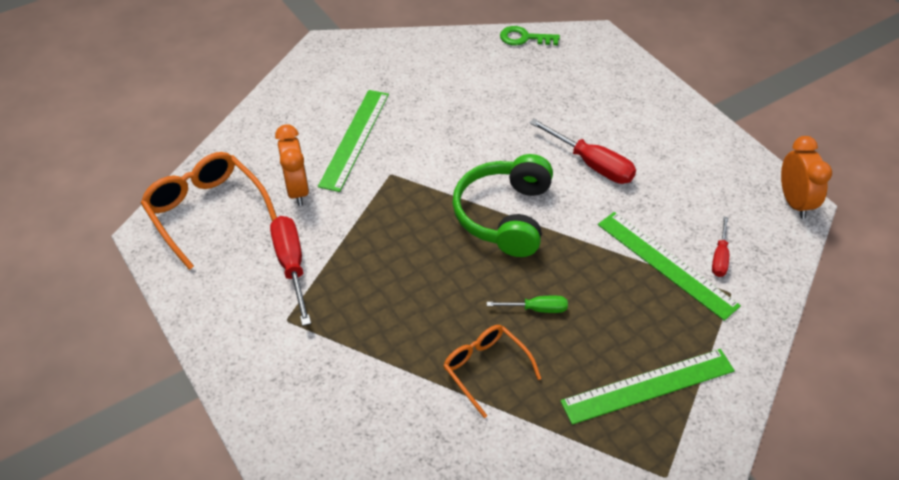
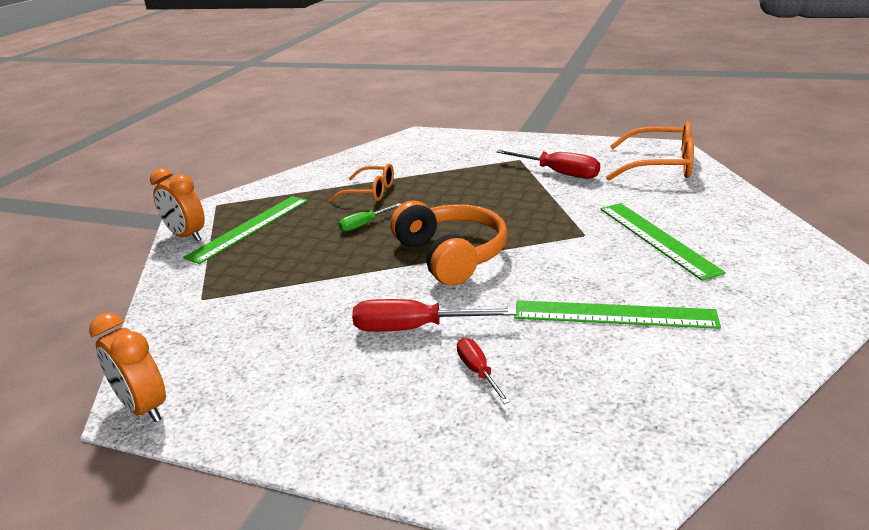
camera: 145 degrees right, 20 degrees down
(297, 190) = (630, 197): orange clock -> orange clock (186, 236)
(505, 216) = (451, 255): green headphones -> orange headphones
(524, 38) = (689, 434): green key -> none
(666, 264) = (275, 290): green ruler -> green ruler (614, 315)
(720, 257) = (222, 317): red screwdriver -> red screwdriver (478, 372)

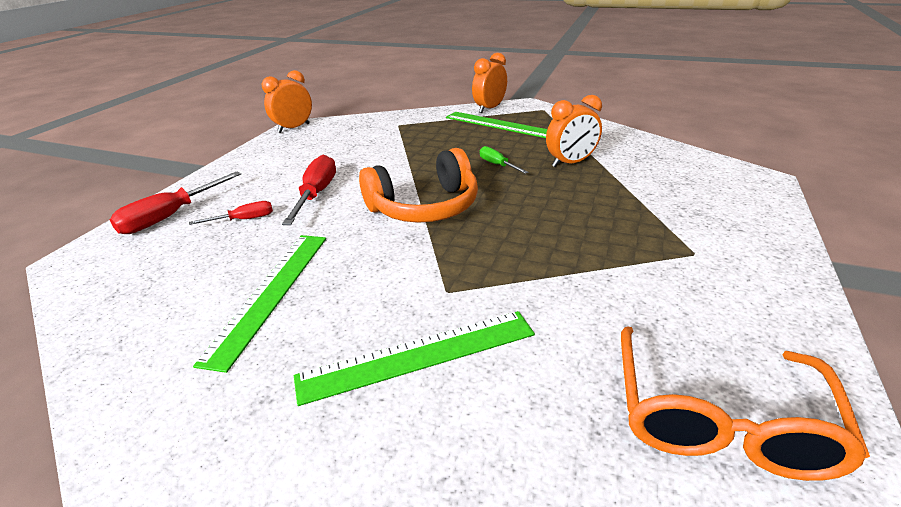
camera: 90 degrees right, 5 degrees up
(370, 192) = (570, 163): orange glasses -> orange clock
(558, 173) = (649, 285): red screwdriver -> red screwdriver (170, 216)

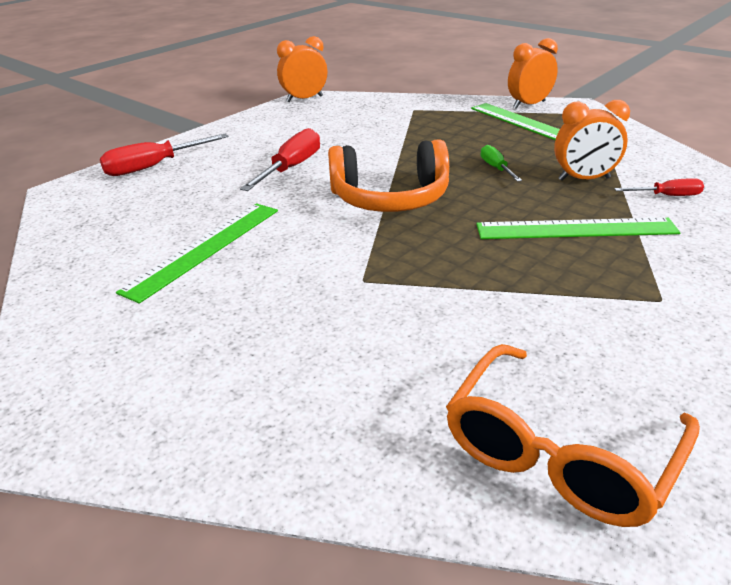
camera: 20 degrees right, 0 degrees up
(244, 219) = (214, 180): red screwdriver -> red screwdriver (667, 196)
(418, 355) = (303, 328): green ruler -> green ruler (575, 229)

